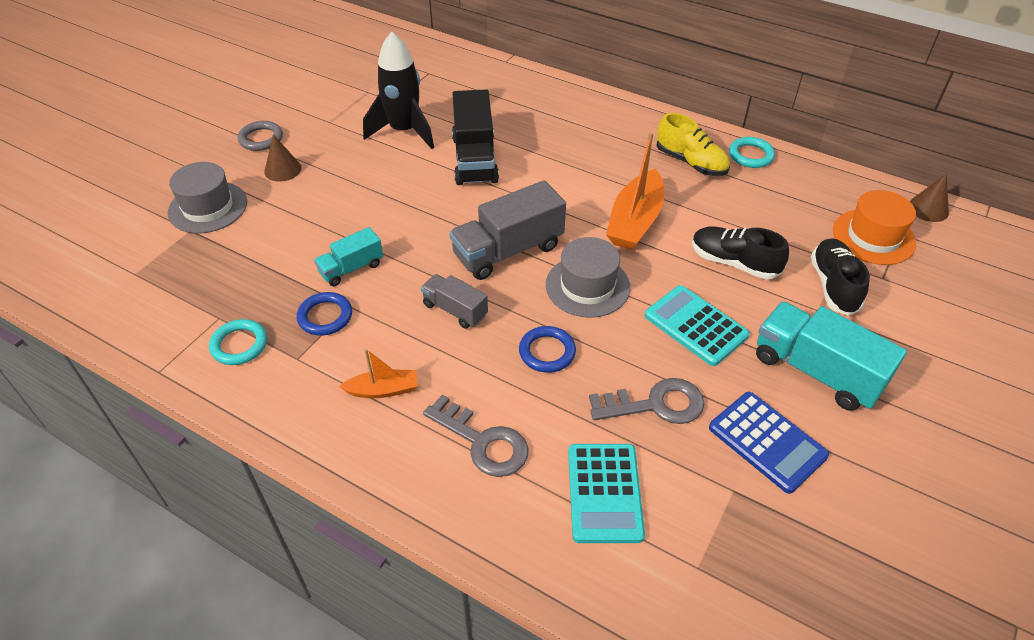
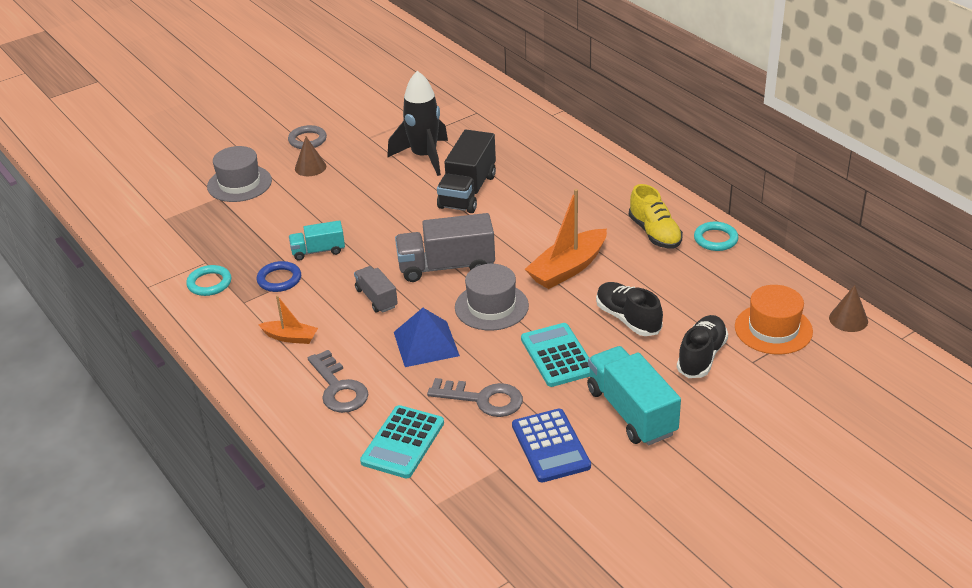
camera: 25 degrees right, 10 degrees down
(547, 352) = (426, 344): blue ring -> blue pyramid

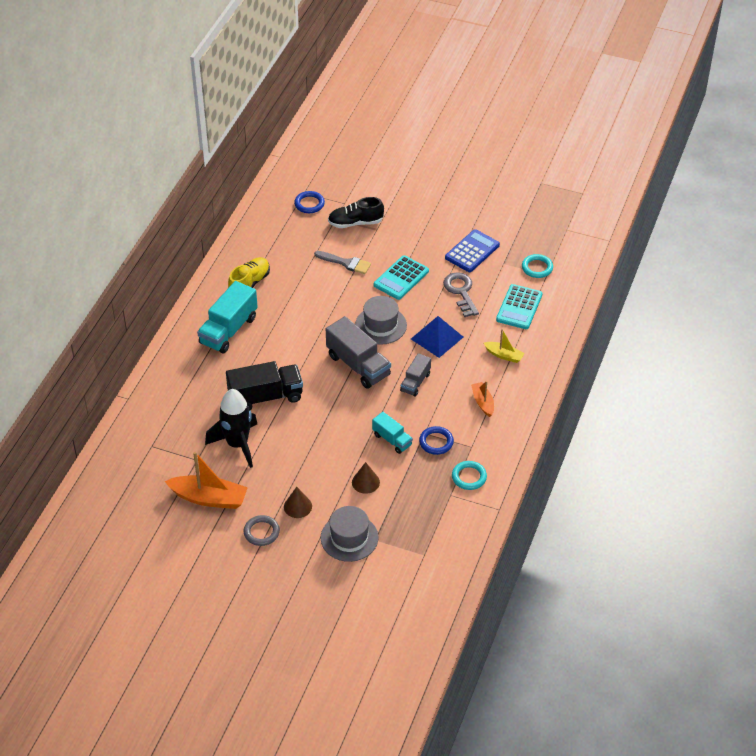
camera: 125 degrees left, 10 degrees up
(339, 388) = (504, 355): grey key -> yellow boat
(403, 442) = (519, 307): turquoise calculator -> turquoise calculator turned 120 degrees clockwise
(567, 268) = (317, 308): orange boat -> orange boat (209, 498)
(628, 319) = (345, 263): black shoe -> grey brush
(631, 412) = (422, 232): turquoise truck -> turquoise truck (228, 330)
(715, 239) = (236, 254): turquoise ring -> turquoise ring (537, 268)
(773, 329) = (309, 204): orange hat -> blue ring
(848, 319) = (278, 179): brown cone -> brown cone (365, 482)

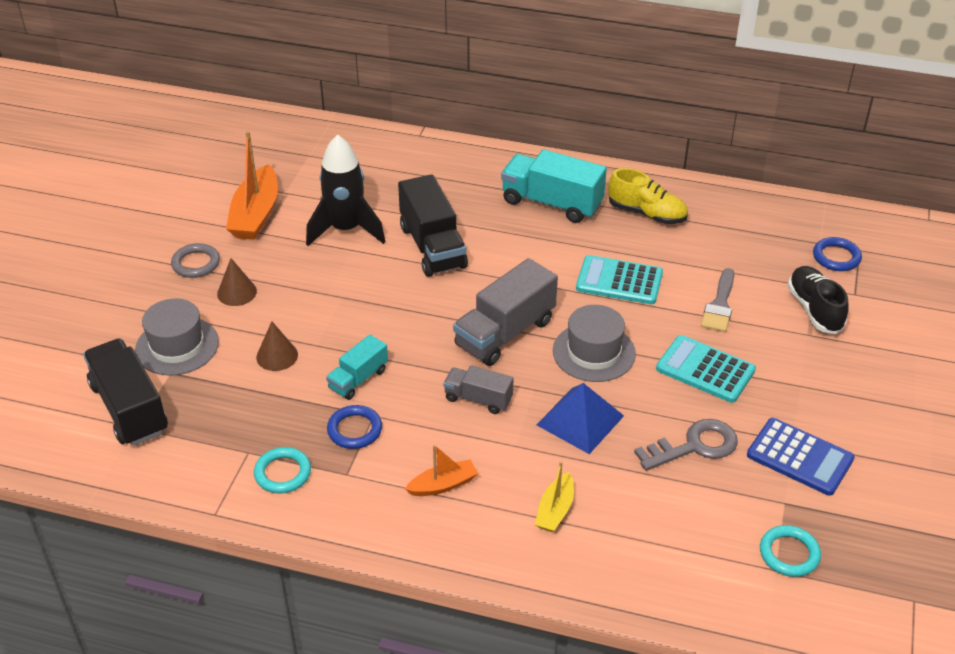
camera: 85 degrees right, 5 degrees down
(407, 560) = (129, 408): none -> black truck
(519, 307) = (678, 529): turquoise calculator -> turquoise calculator (619, 281)

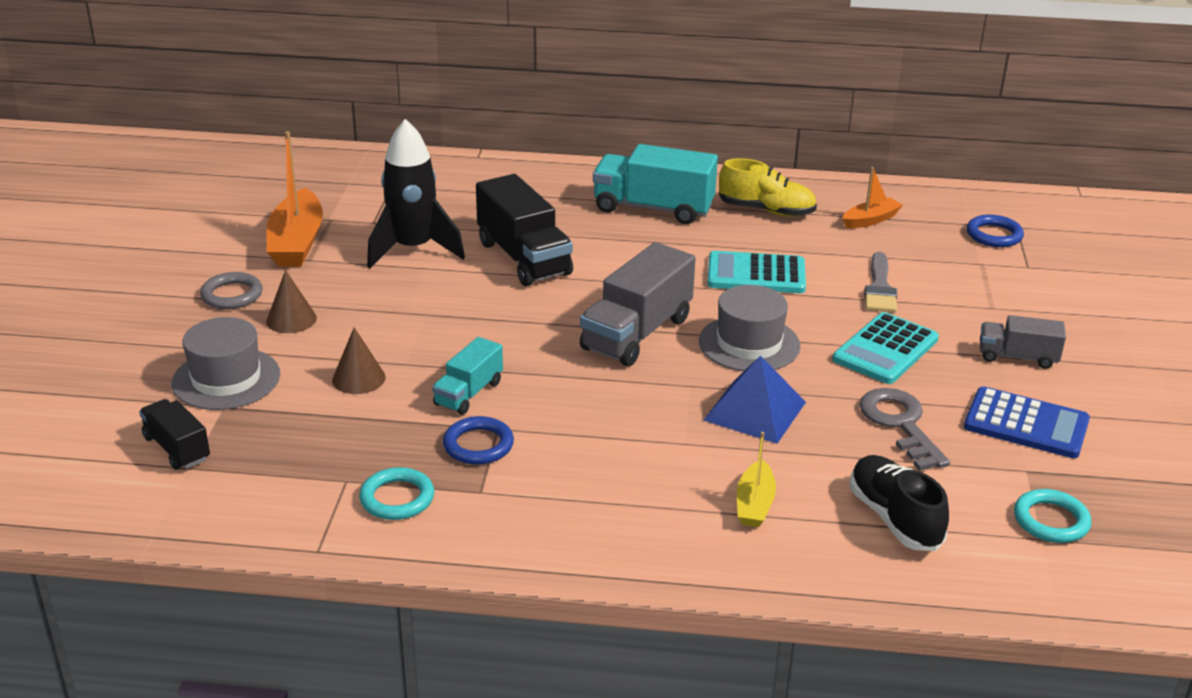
camera: 10 degrees left, 10 degrees down
(129, 408) = (177, 448): black truck -> black truck, size x0.57
(443, 485) = (607, 491): orange boat -> orange boat (870, 220)
(478, 399) = (624, 401): grey truck -> grey truck (1017, 357)
(694, 446) = (900, 424): grey key -> grey key turned 75 degrees counterclockwise
(705, 369) = (885, 349): turquoise calculator -> turquoise calculator turned 75 degrees counterclockwise
(814, 309) = (988, 284): black shoe -> black shoe (894, 518)

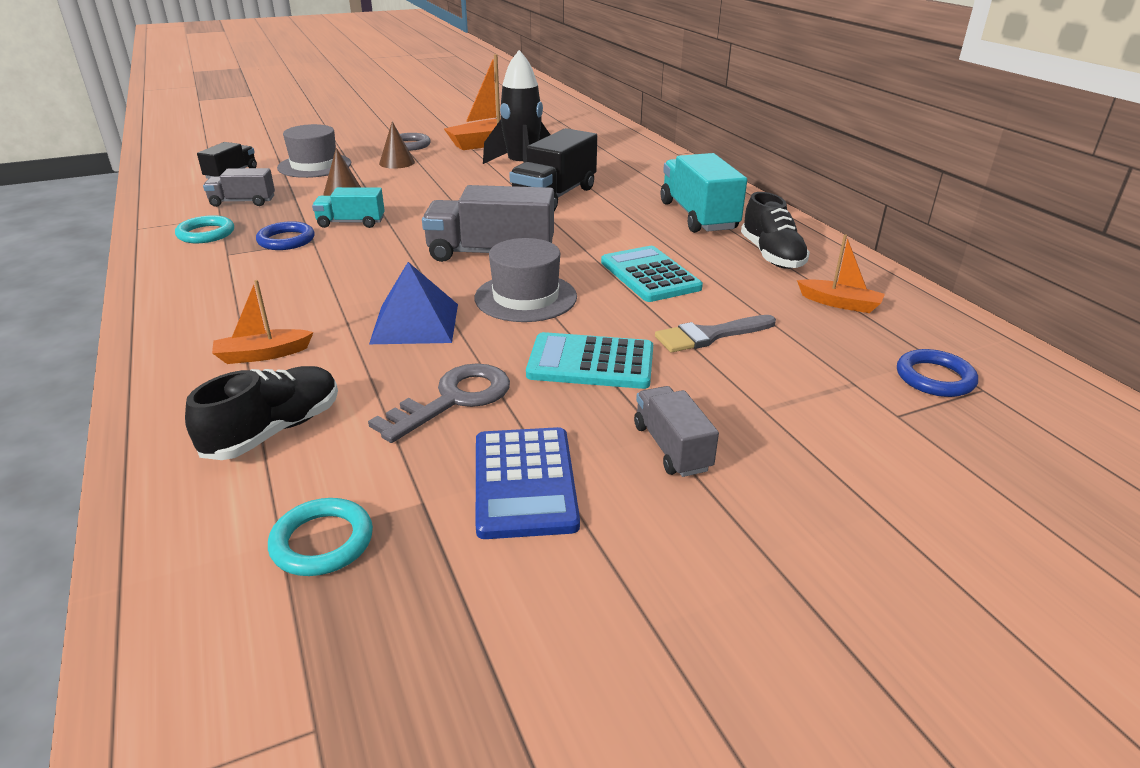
camera: 60 degrees right, 0 degrees up
(309, 456) = (243, 202): none -> grey truck
(754, 504) = (262, 354): yellow boat -> orange boat
(766, 210) = (771, 255): yellow shoe -> black shoe

